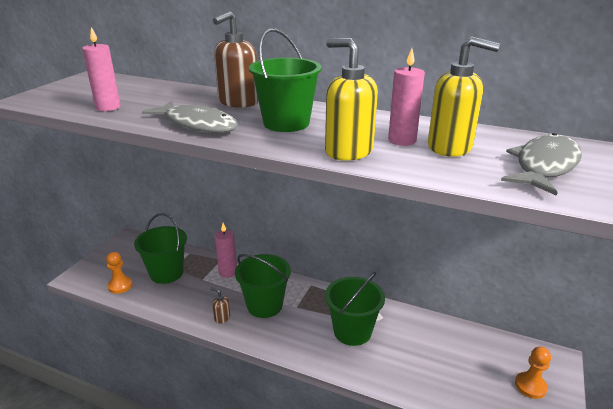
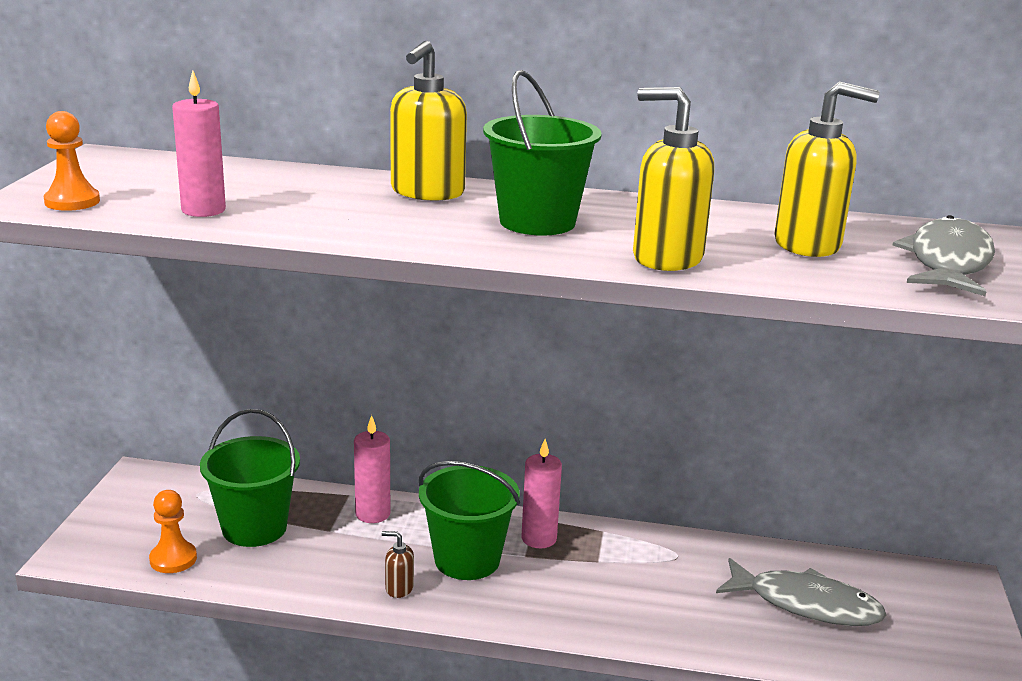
camera: 15 degrees left, 5 degrees down
(197, 125) = (393, 231): grey fish -> grey fish (806, 604)
(238, 102) = (427, 192): brown soap dispenser -> yellow soap dispenser
(352, 331) = (636, 581): green bucket -> none
(402, 140) = (733, 239): pink candle -> pink candle (539, 538)
(530, 386) = (937, 622): orange pawn -> orange pawn (72, 201)

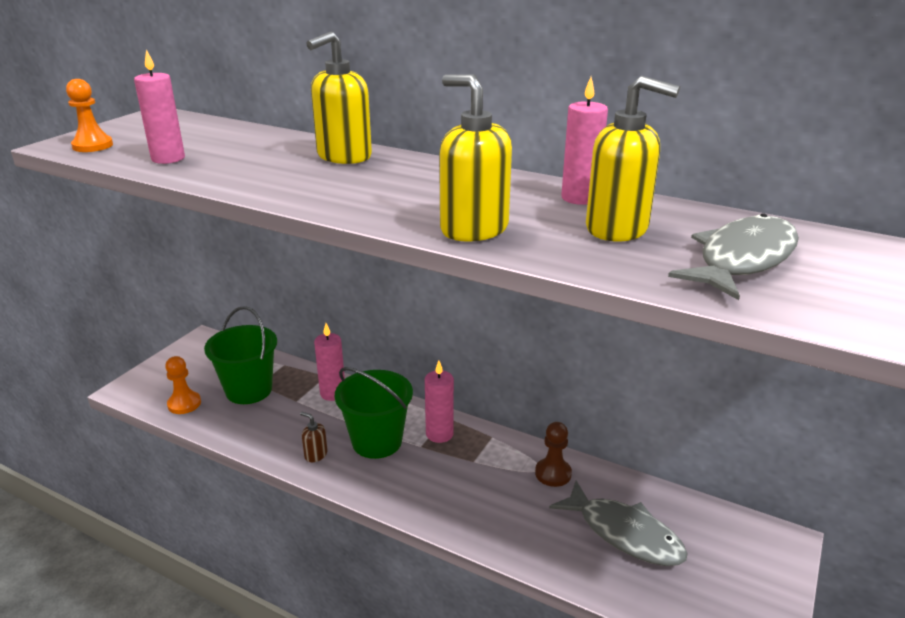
camera: 20 degrees right, 5 degrees up
(537, 222) = (400, 187): green bucket -> none
(695, 558) = (553, 473): none -> brown pawn
(739, 217) = (579, 198): none -> pink candle

